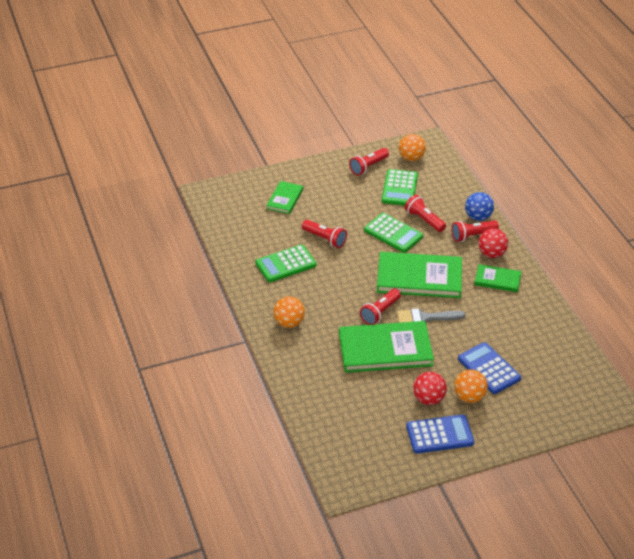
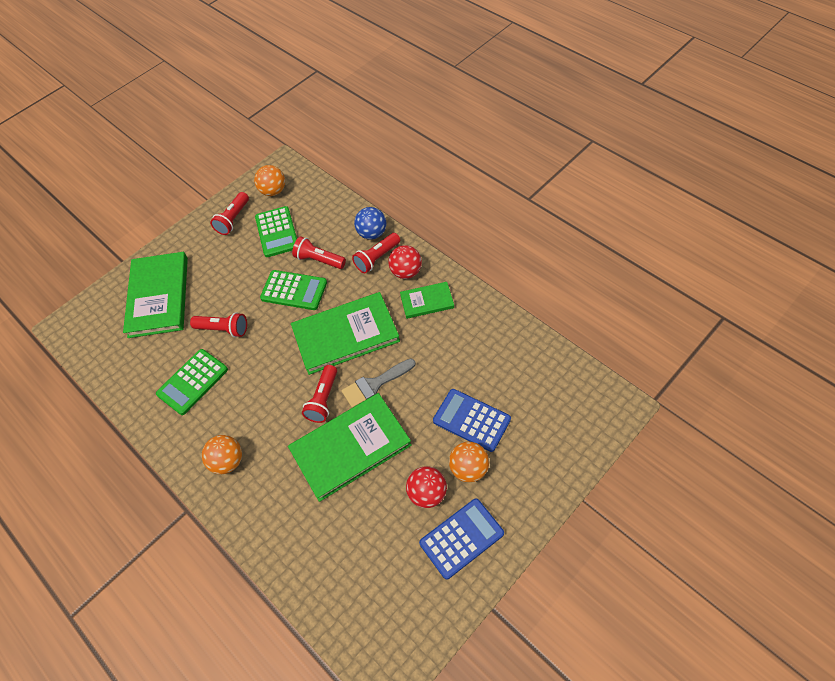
camera: 20 degrees left, 15 degrees up
(285, 199) = (159, 296): green book -> green book, size x1.91

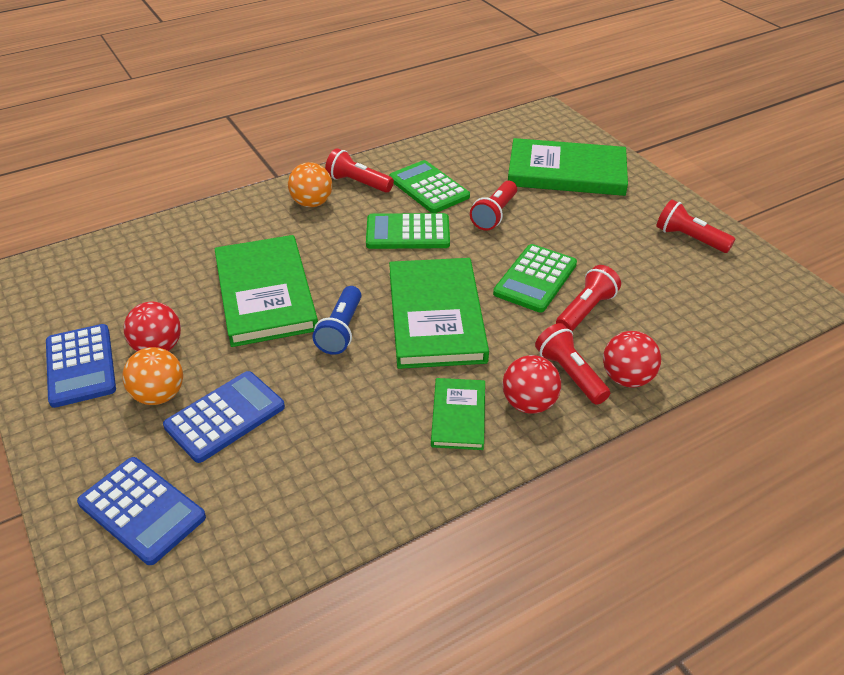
camera: 100 degrees right, 15 degrees down
(273, 191) = (745, 282): orange ball -> none
(277, 232) = (654, 276): green calculator -> green calculator (408, 232)
(323, 399) = (346, 281): red flashlight -> red flashlight (358, 183)
(372, 233) = (626, 378): blue ball -> red ball
(375, 384) = (341, 330): grey brush -> blue flashlight
(553, 431) = (142, 510): none -> blue calculator

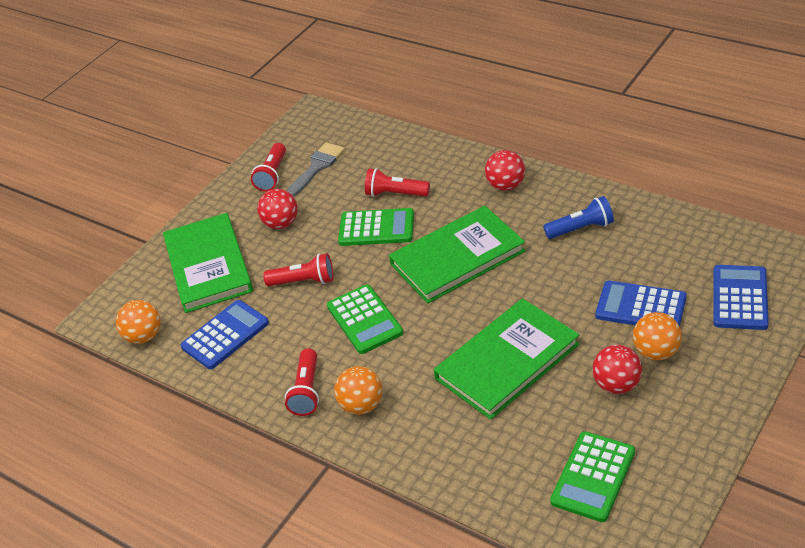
camera: 110 degrees left, 0 degrees up
(80, 366) = (674, 417): blue calculator -> blue calculator (225, 335)
(341, 330) = (512, 297): blue flashlight -> blue flashlight (581, 228)
(429, 188) = (286, 339): green calculator -> green calculator (593, 477)
(458, 416) = (542, 208): green book -> none
(502, 128) = (144, 336): none -> orange ball
(570, 374) = (465, 179): red flashlight -> none
(626, 378) = (450, 157): red ball -> red ball (281, 223)
(683, 271) = (317, 167): none -> grey brush

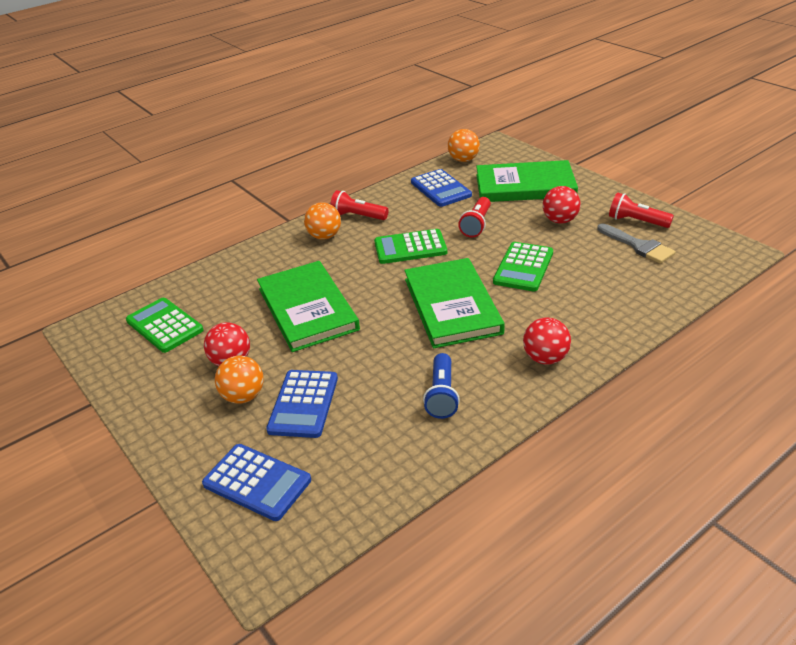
camera: 105 degrees right, 5 degrees down
(395, 194) = (570, 285): red flashlight -> none
(640, 307) = (303, 404): blue calculator -> blue calculator turned 150 degrees clockwise

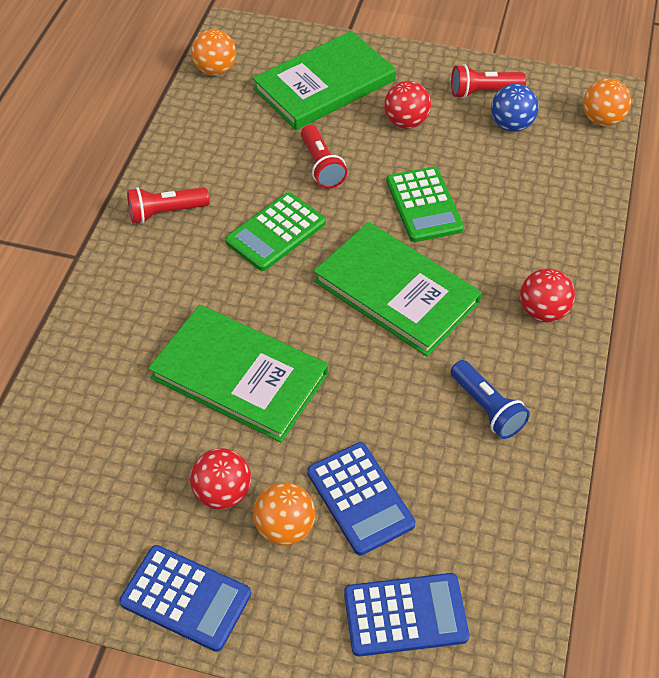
camera: 40 degrees left, 15 degrees up
(164, 325) = (82, 491): green calculator -> none
(324, 236) = (153, 262): orange ball -> orange ball (602, 120)
(440, 189) = (229, 128): blue calculator -> blue calculator (186, 598)
(638, 246) = (511, 125): grey brush -> blue ball

